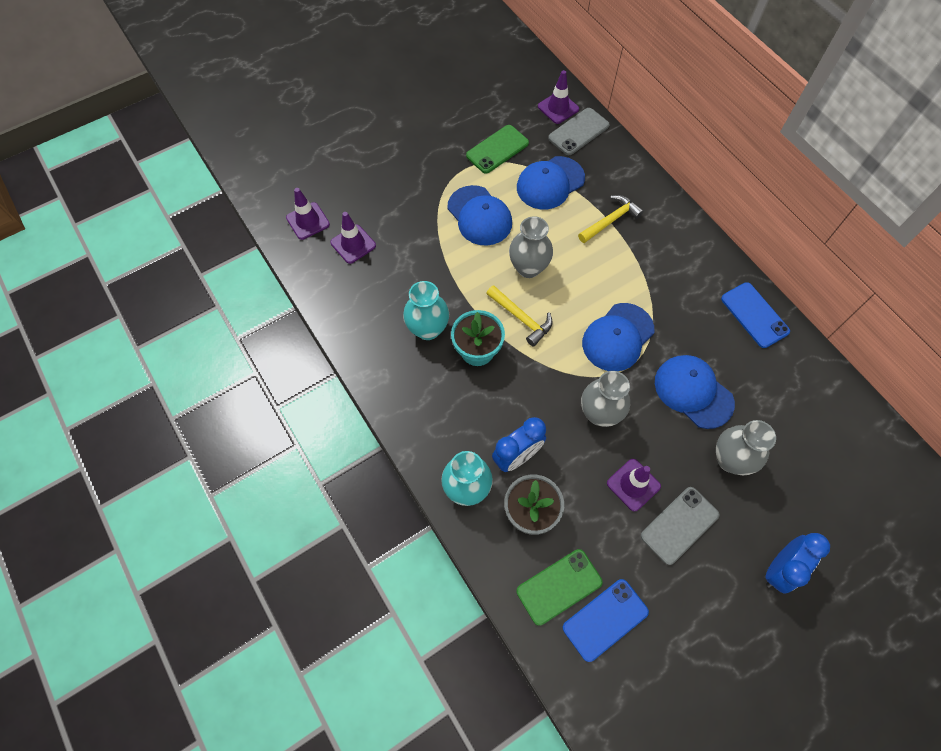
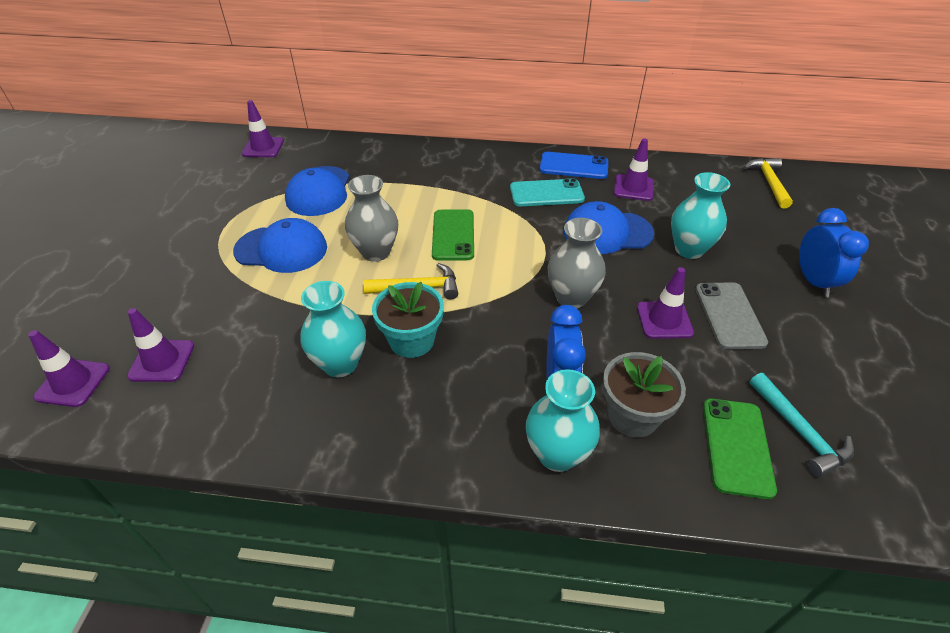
camera: 50 degrees left, 20 degrees down
(497, 149) = (240, 199): green phone -> green phone (453, 235)
(578, 132) = (300, 151): grey phone -> none
(605, 619) = (799, 431): blue phone -> turquoise hammer
(610, 220) = (401, 182): yellow hammer -> yellow hammer (769, 182)
(617, 337) = (510, 242): blue cap -> none
(697, 321) = (546, 193): none -> turquoise phone
(730, 460) = (689, 249): grey vase -> turquoise vase
(771, 376) = (633, 188): none -> purple traffic cone

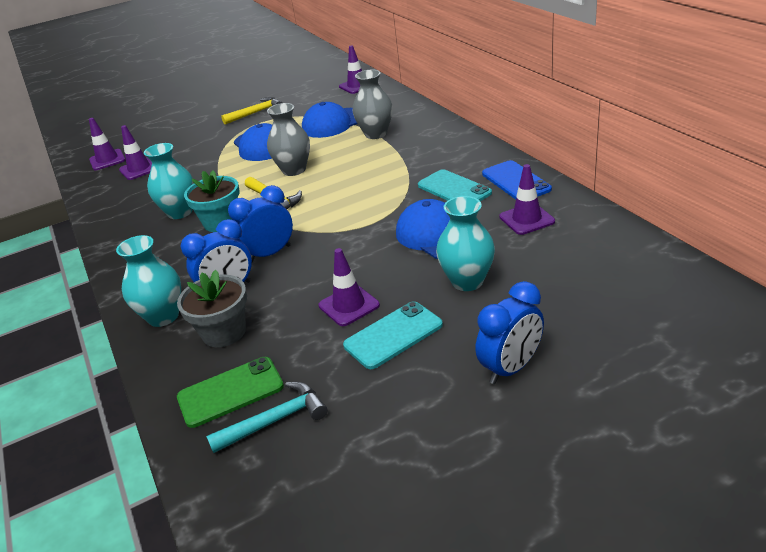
camera: 60 degrees right, 10 degrees down
(453, 235) = (346, 183): green phone -> none
(522, 331) = (269, 254): none -> blue clock
(571, 297) = (329, 256): grey vase -> grey vase (376, 134)
(729, 315) = (393, 335): grey phone -> turquoise phone
(769, 182) = (668, 283): yellow hammer -> yellow hammer (256, 113)
(799, 431) = (275, 420): turquoise hammer -> turquoise hammer turned 150 degrees counterclockwise

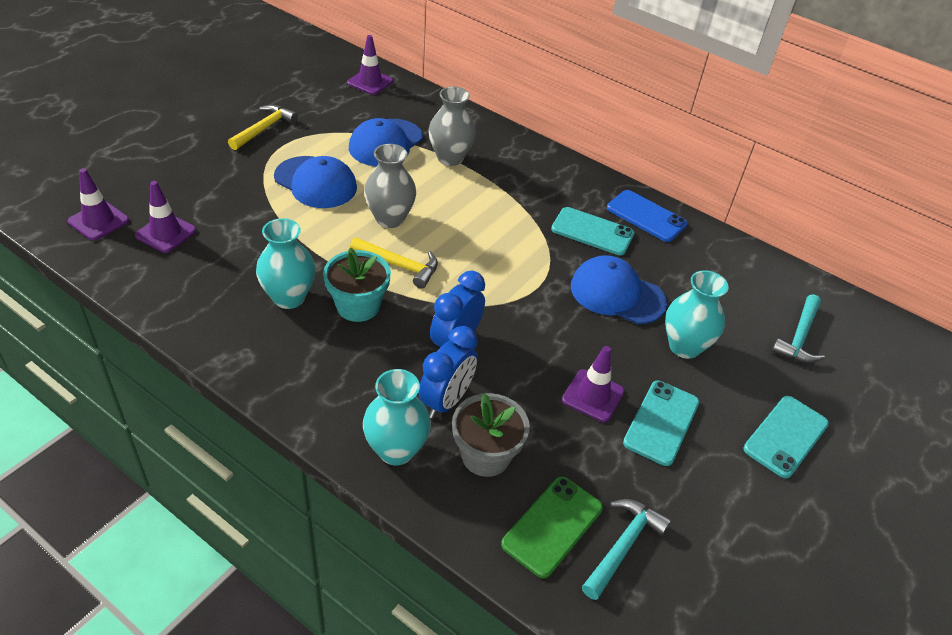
camera: 35 degrees left, 10 degrees up
(511, 368) = (785, 436): blue clock -> turquoise phone
(526, 219) = (688, 263): purple traffic cone -> none
(598, 289) = (799, 337): none -> turquoise hammer

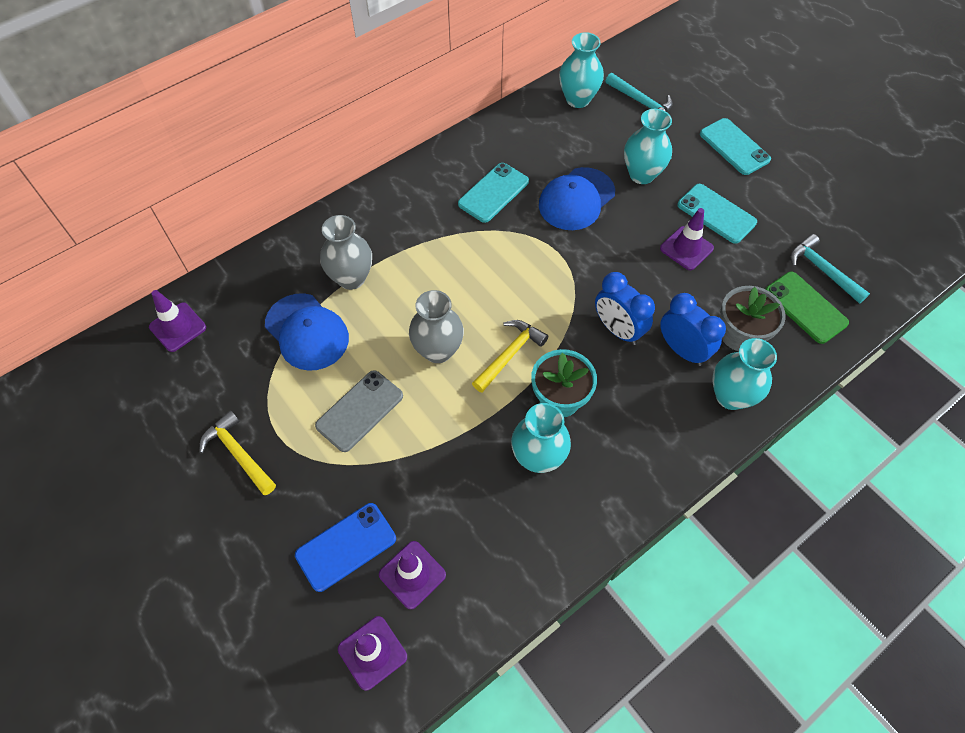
camera: 70 degrees left, 15 degrees up
(315, 182) = (360, 411): blue cap -> grey phone
(646, 216) = (481, 148): blue phone -> blue phone (346, 547)
(765, 281) = (578, 99): none -> turquoise vase

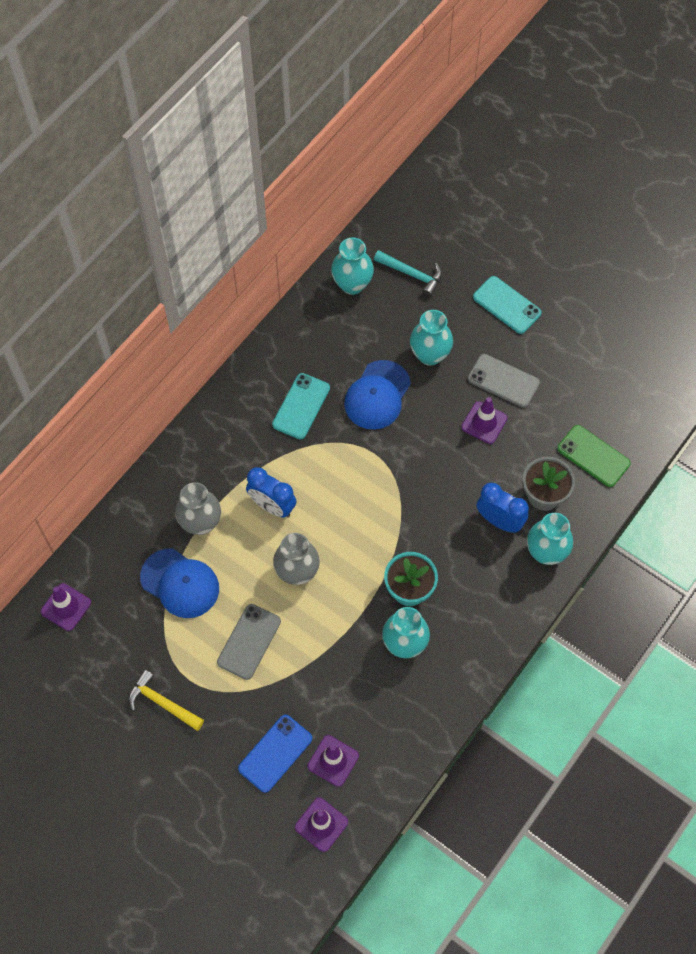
camera: 15 degrees left, 5 degrees up
(510, 354) = (358, 561): yellow hammer -> none
(617, 330) = (442, 515): blue clock -> blue clock (272, 506)
(716, 214) = (503, 381): turquoise phone -> grey phone
(822, 270) = (602, 416): turquoise hammer -> none

